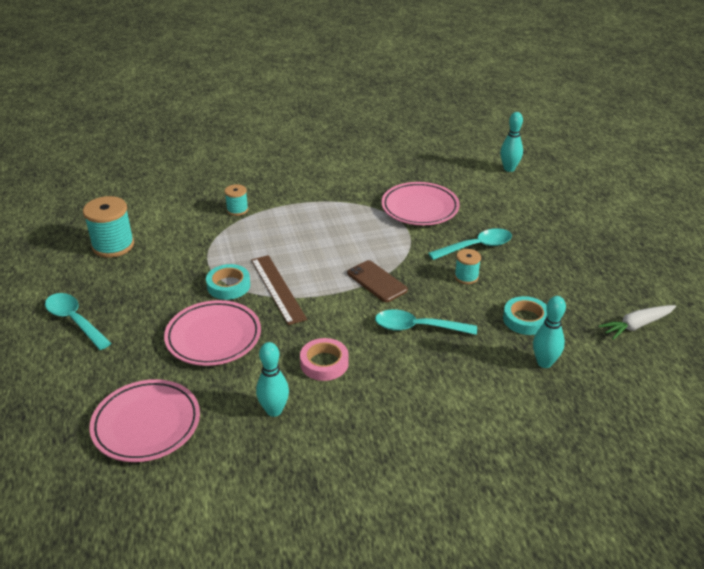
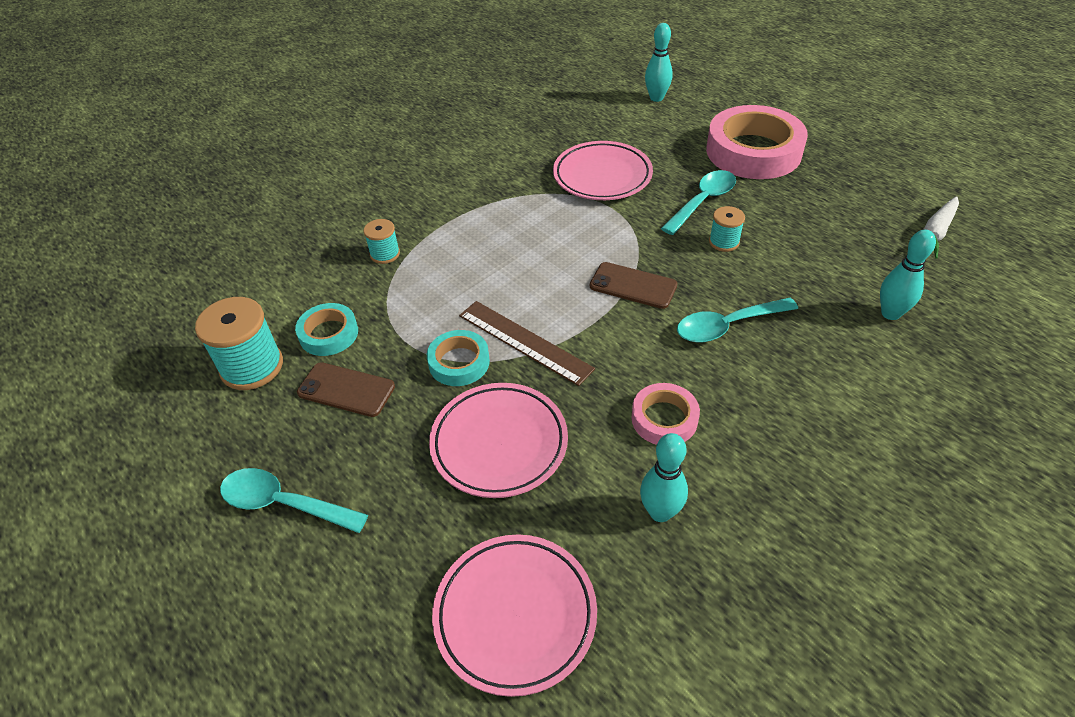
camera: 25 degrees left, 10 degrees up
(153, 276) = (346, 390): none -> brown phone
(525, 319) = (827, 269): turquoise tape -> turquoise tape (329, 334)
(548, 226) = (753, 151): none -> pink tape

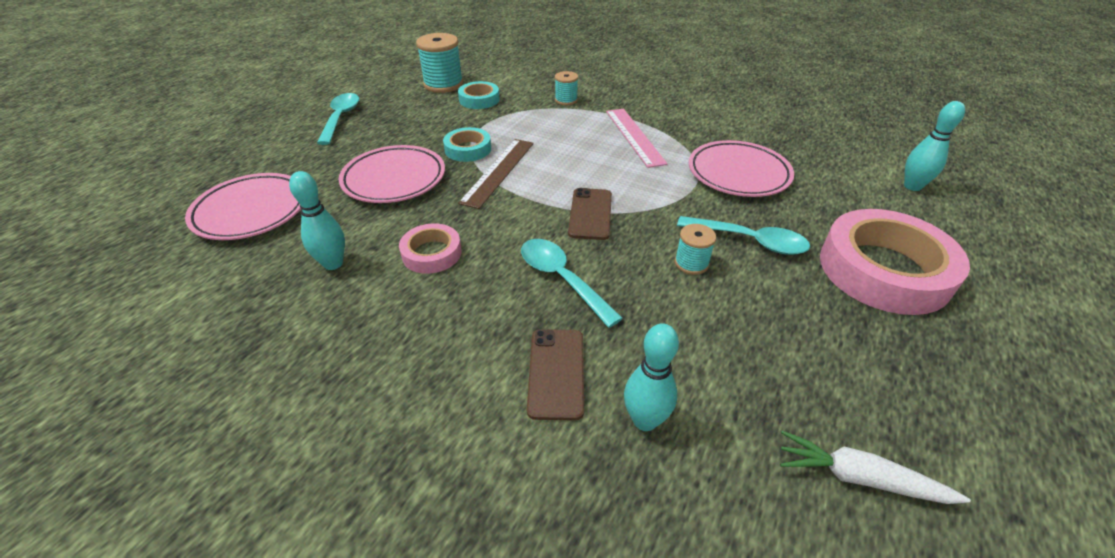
camera: 70 degrees right, 5 degrees down
(346, 390) = (432, 116): brown phone -> brown phone (556, 373)
(501, 221) = (634, 136): none -> pink ruler

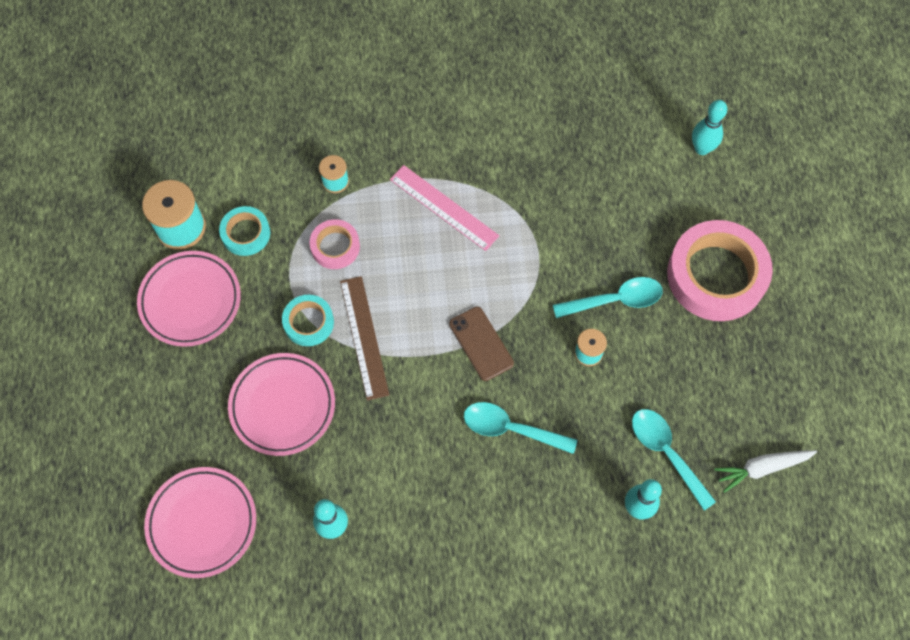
camera: 35 degrees left, 25 degrees up
(341, 118) = (133, 353): turquoise spoon -> turquoise spoon (666, 452)
(431, 253) = (397, 467): pink tape -> pink tape (335, 246)
(556, 373) = (565, 510): brown phone -> none
(738, 174) = (563, 213): pink plate -> pink plate (190, 301)

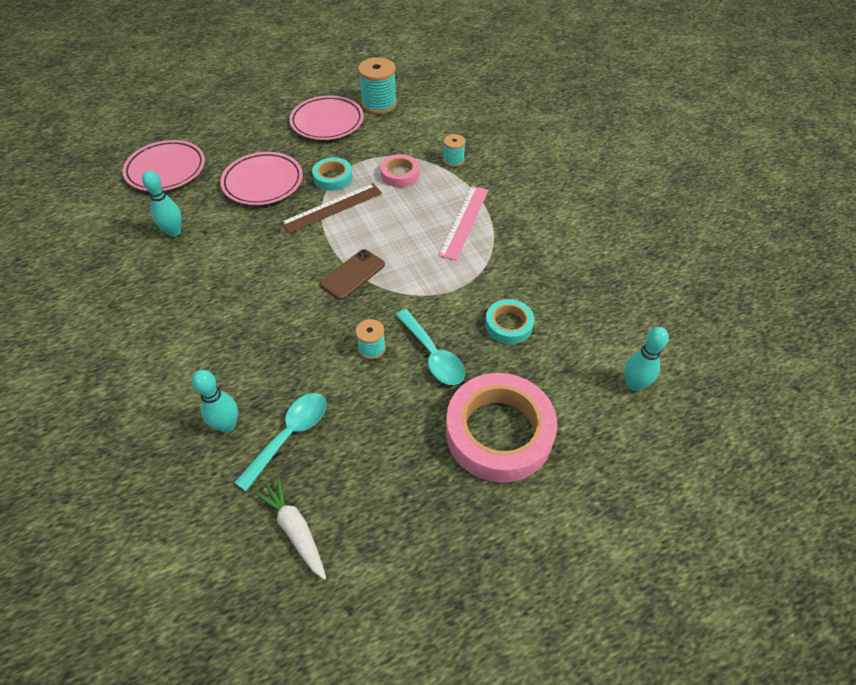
camera: 70 degrees right, 15 degrees down
(246, 233) = (389, 131): turquoise tape -> turquoise tape (508, 325)
(510, 428) = (281, 313): turquoise spoon -> none

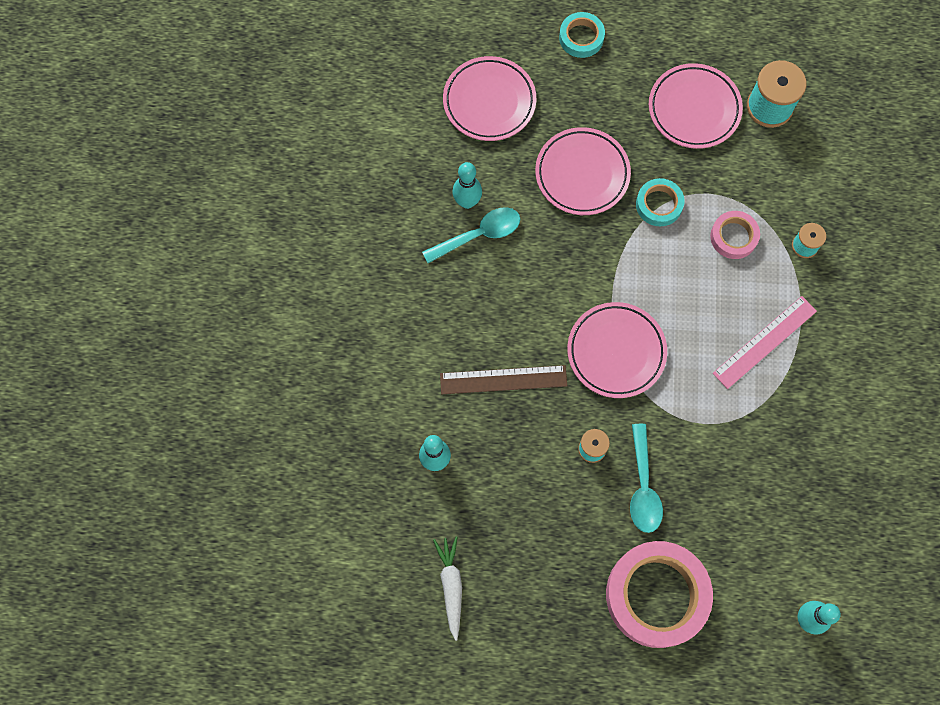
camera: 30 degrees right, 20 degrees up
(290, 435) = (482, 499): turquoise spoon -> turquoise spoon (479, 235)
(332, 208) = (637, 249): brown ruler -> brown ruler (503, 379)
(352, 274) = (616, 352): brown phone -> pink plate
(508, 325) = (732, 493): turquoise tape -> turquoise tape (581, 37)

